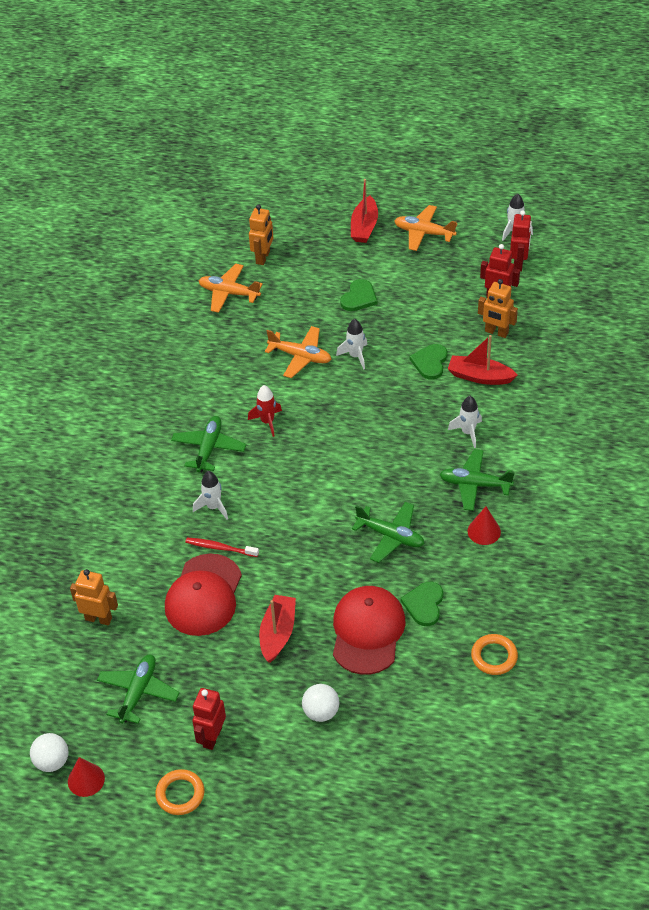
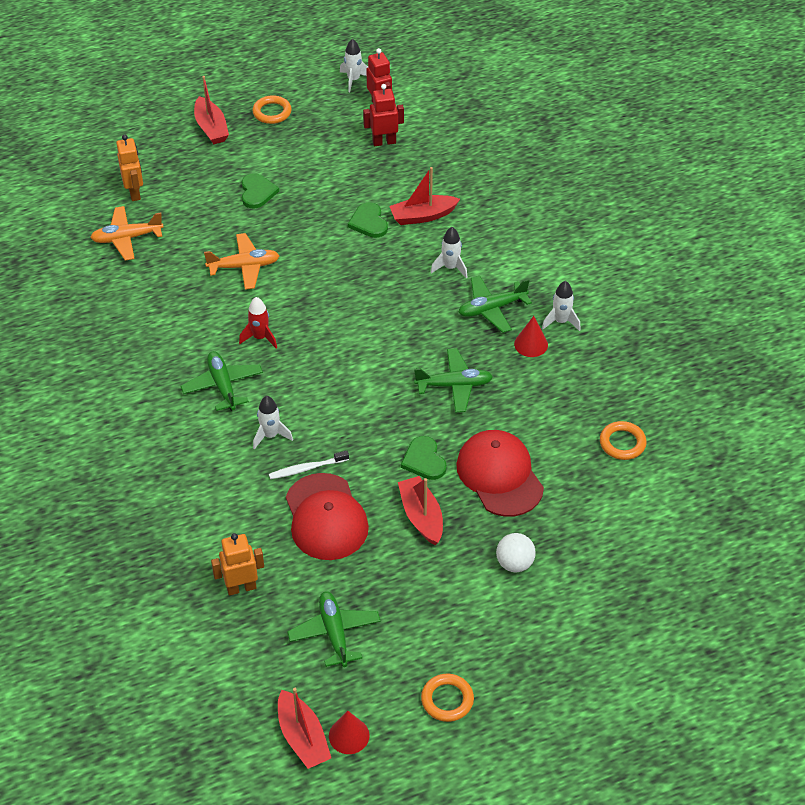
camera: 35 degrees left, 0 degrees up
(52, 761) = (302, 737): white ball -> red boat
(212, 737) = (435, 635): red robot -> none
(220, 548) = (307, 468): red toothbrush -> white toothbrush
(355, 356) = (296, 245): white rocket -> white rocket (560, 321)
(424, 233) = (272, 112): orange plane -> orange ring
(424, 604) = (529, 429): green heart -> green heart (424, 460)
(496, 332) = (407, 172): orange robot -> none

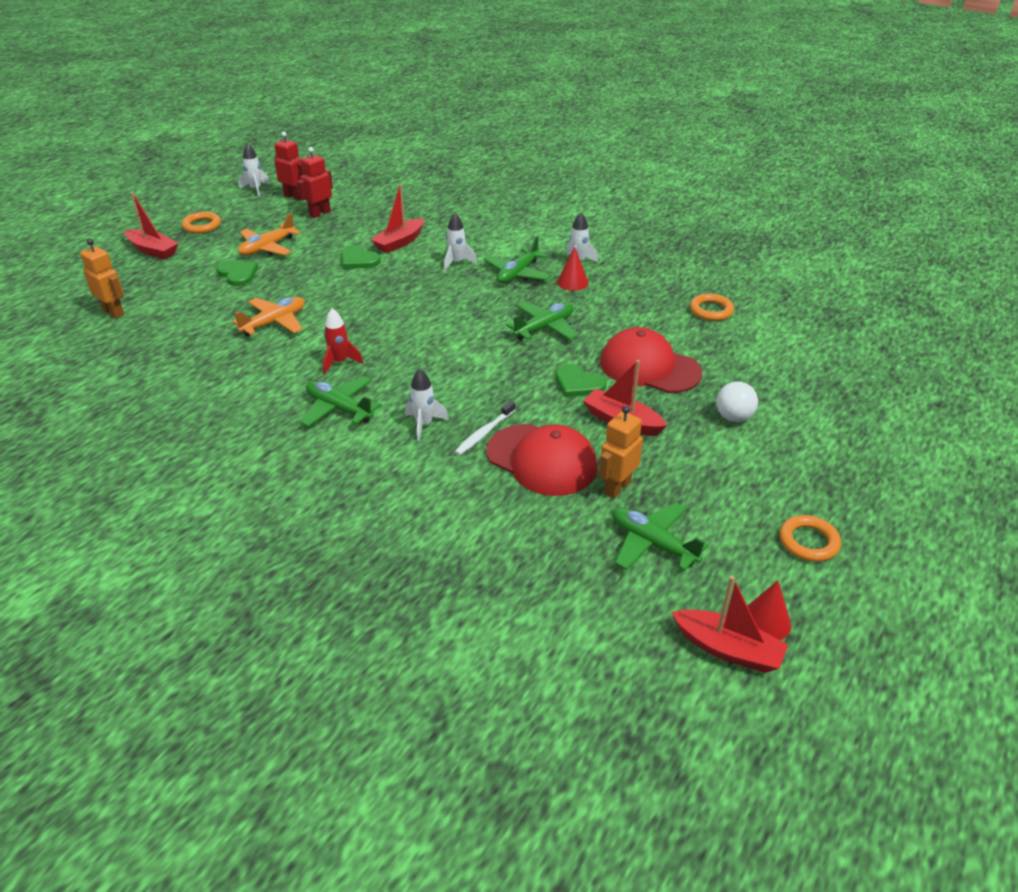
camera: 35 degrees left, 10 degrees down
(127, 238) = (134, 344): orange plane -> orange plane (267, 248)
(241, 587) = (524, 553): orange robot -> orange robot (617, 488)

